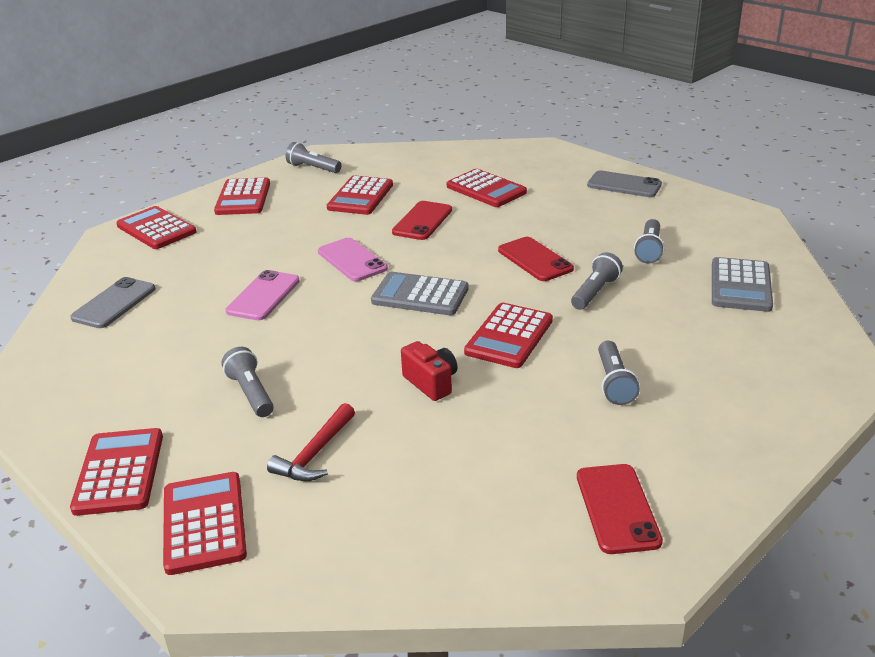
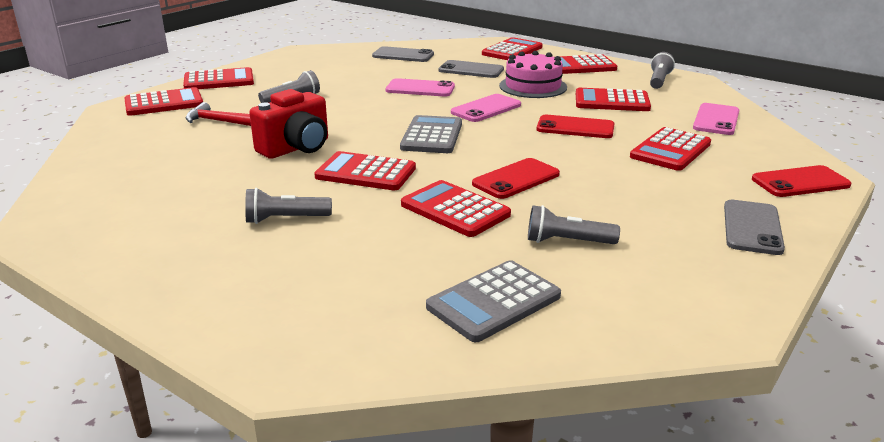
camera: 80 degrees right, 5 degrees down
(213, 260) = (471, 70): none -> grey phone
(295, 229) = (533, 86): none -> pink cake
(425, 162) = (716, 120): none -> pink phone
(431, 383) = (296, 148): red camera -> red camera, size x1.57
(595, 292) = (455, 210): grey flashlight -> red calculator
(617, 508) = (112, 220): red phone -> red phone (800, 182)
(740, 286) = (493, 302): grey calculator -> grey calculator turned 45 degrees counterclockwise

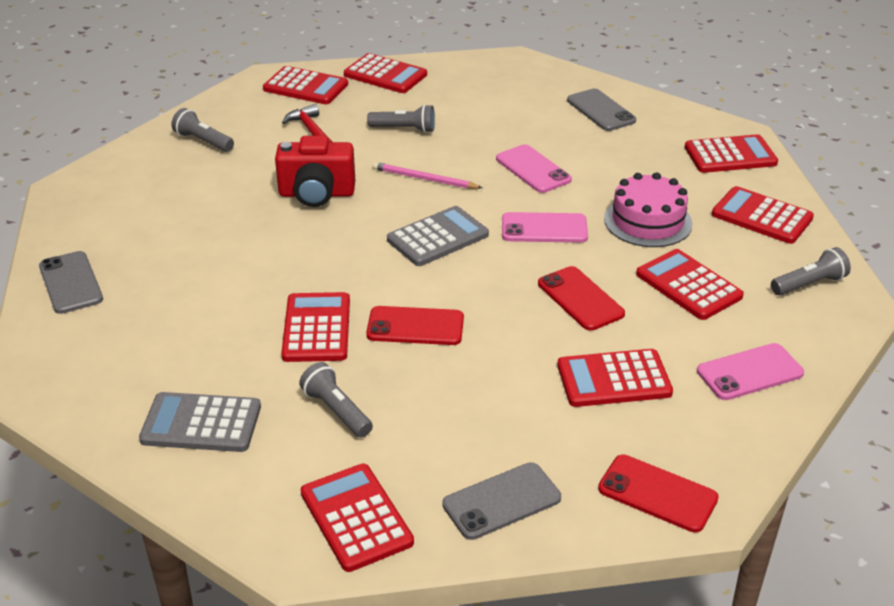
camera: 45 degrees right, 10 degrees up
(285, 219) = (201, 266): grey flashlight -> grey flashlight (203, 141)
(360, 115) = (424, 179): none -> pink pencil
(366, 173) = (321, 250): red calculator -> red calculator (356, 518)
(471, 70) = (629, 165): grey phone -> grey phone (71, 283)

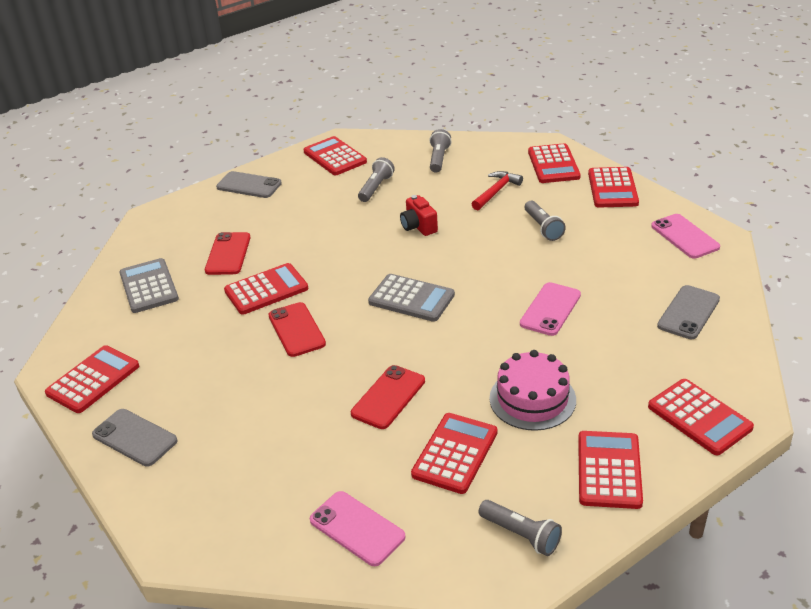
camera: 65 degrees right, 0 degrees up
(71, 283) = (249, 185): grey phone -> grey phone turned 75 degrees clockwise
(316, 194) = (418, 227): red camera -> red camera, size x0.64
(336, 411) = (188, 332): grey flashlight -> grey flashlight (376, 187)
(424, 179) = (483, 263): pink pencil -> none
(544, 228) = (469, 345): pink phone -> pink phone (684, 236)
(613, 379) = (298, 449): red calculator -> red calculator (335, 157)
(657, 494) = (177, 516): red phone -> red phone (228, 254)

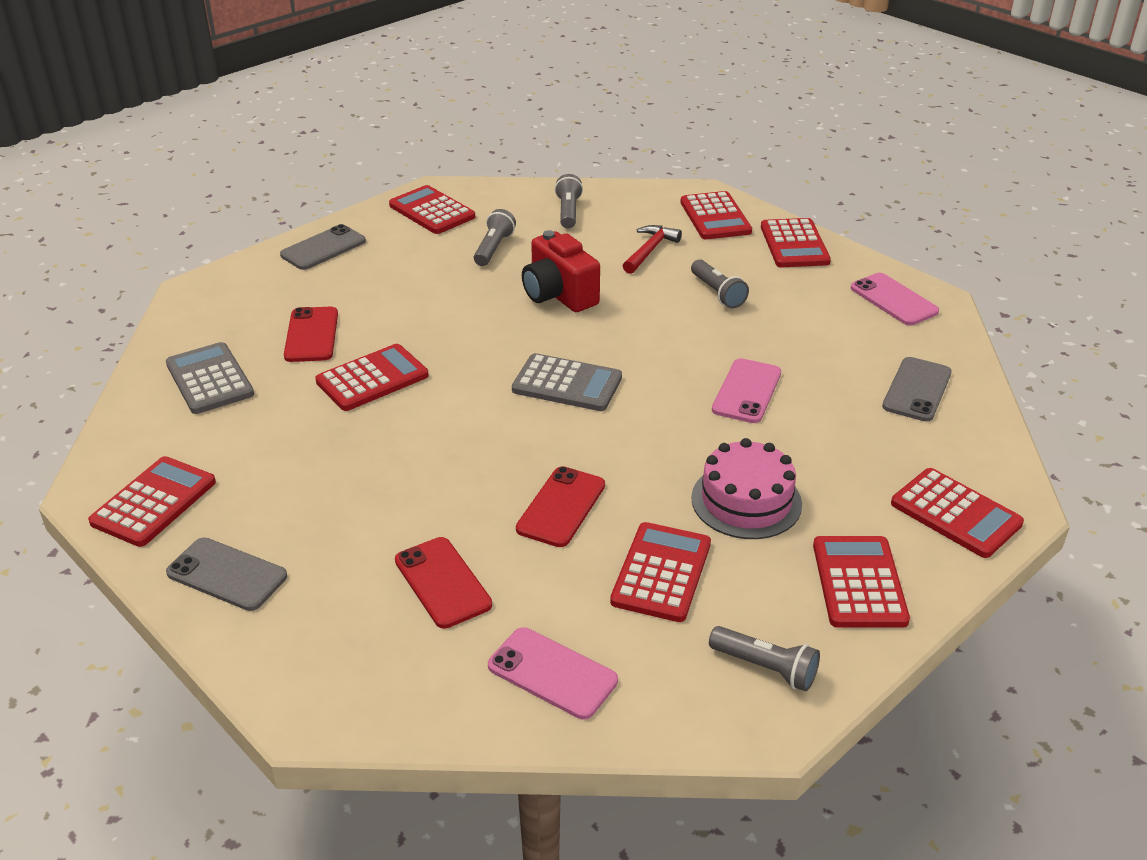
camera: 10 degrees left, 0 degrees up
(249, 185) = (323, 248): grey phone -> grey phone turned 60 degrees counterclockwise
(296, 330) = (423, 427): red phone -> red phone (442, 582)
(418, 227) = (559, 295): red camera -> red camera, size x1.57

